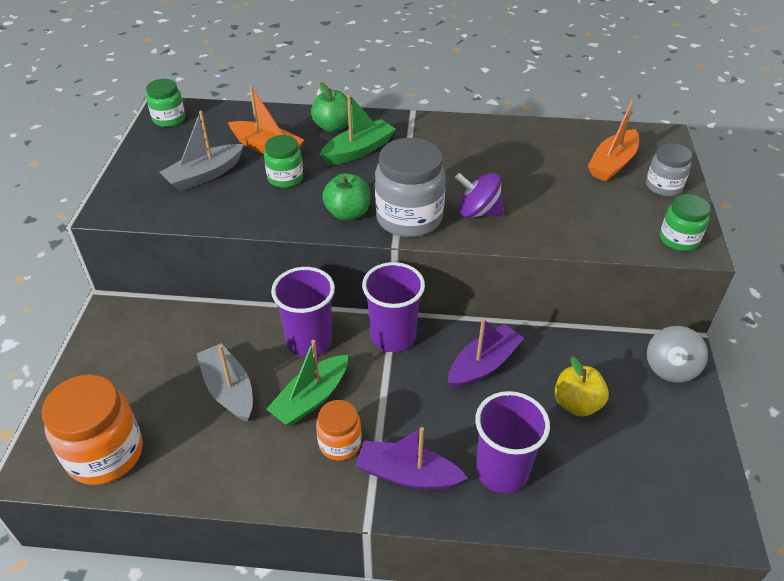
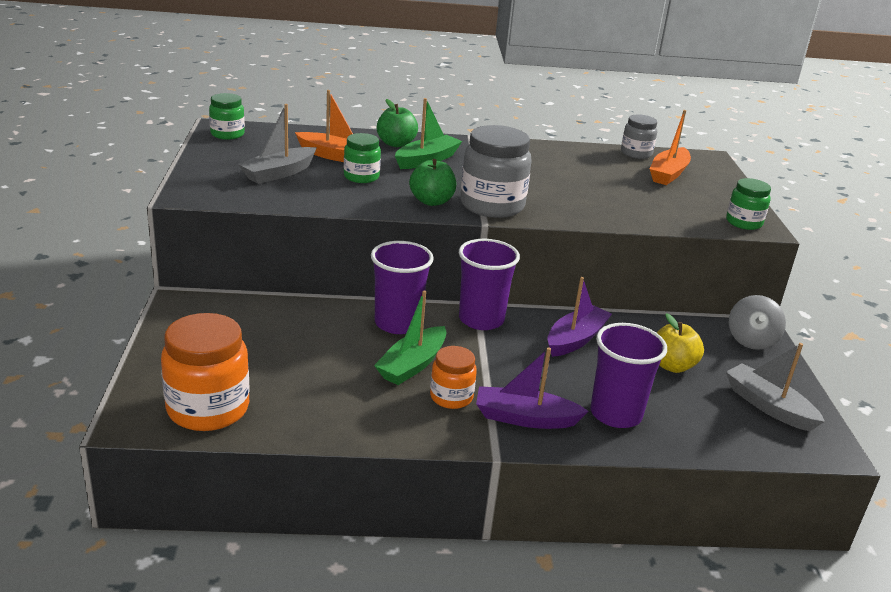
camera: 10 degrees left, 15 degrees down
(228, 389) = (325, 359): grey boat -> grey boat (768, 406)
(478, 212) = (556, 203): purple spinning top -> none
(663, 186) = (719, 189): grey jar -> grey jar (636, 153)

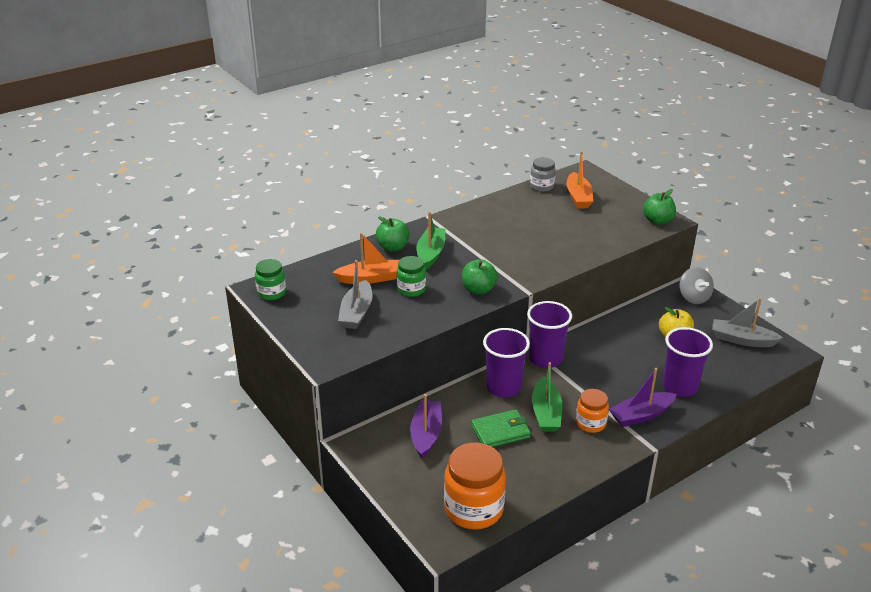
camera: 30 degrees left, 5 degrees up
(338, 358) = (500, 431): none -> green wallet
(492, 205) = (515, 275): grey jar -> none
(575, 339) = (609, 345): purple boat -> purple boat (426, 434)
(743, 223) = (657, 221): green jar -> green apple

